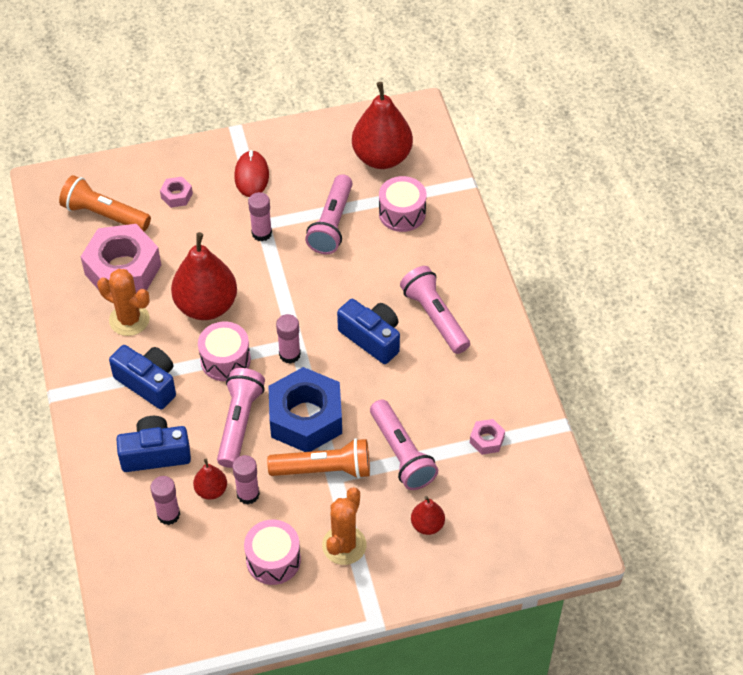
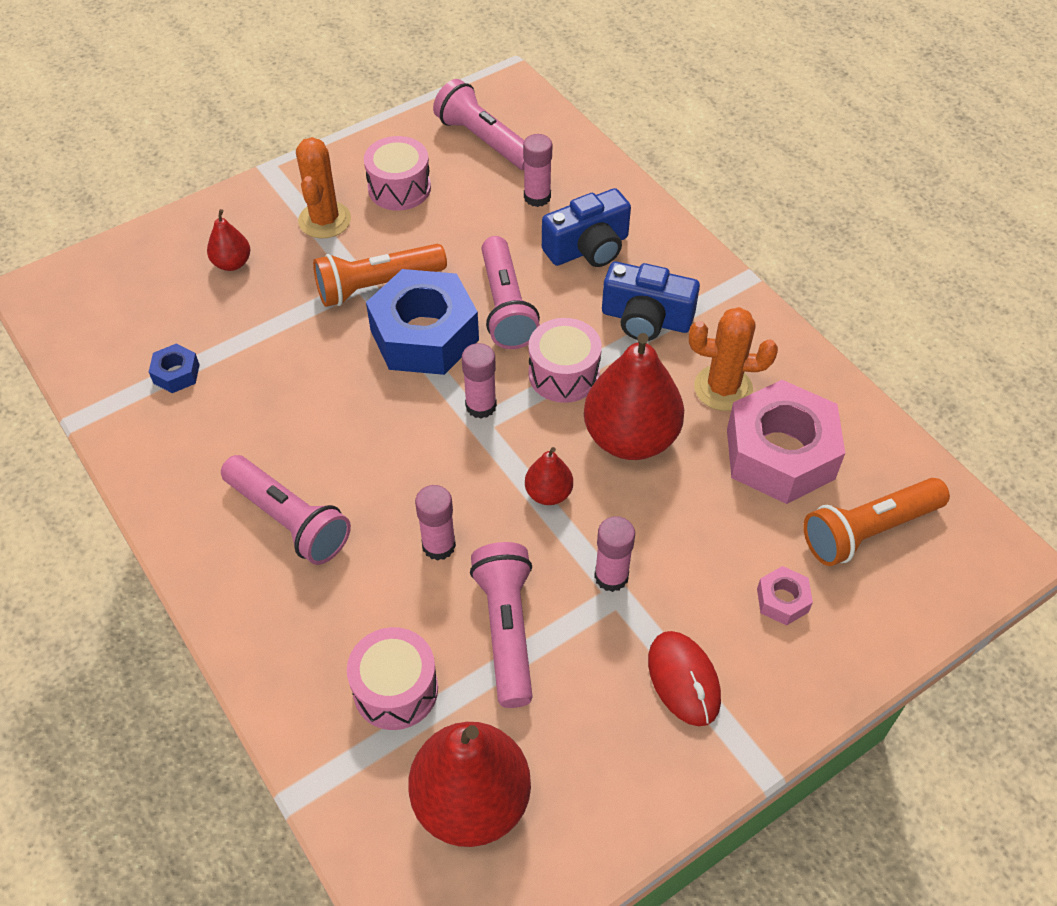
camera: 160 degrees right, 0 degrees up
(104, 215) = (868, 530): orange flashlight -> orange flashlight turned 150 degrees clockwise
(211, 490) = (502, 231): red pear -> red pear (548, 493)
(248, 494) = (457, 238): pink glue stick -> pink glue stick (439, 545)
(372, 338) = (374, 461): blue camera -> none
(401, 453) = (286, 328): pink flashlight -> pink flashlight (484, 141)
(486, 440) = (176, 374): pink nut -> blue nut

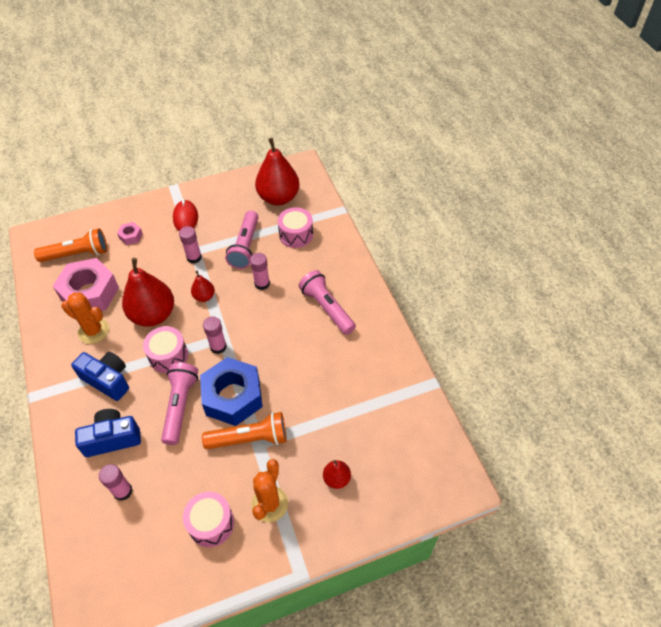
camera: 165 degrees left, 0 degrees up
(176, 374) = (376, 401): blue nut -> none
(484, 141) = (134, 560): pink flashlight -> none

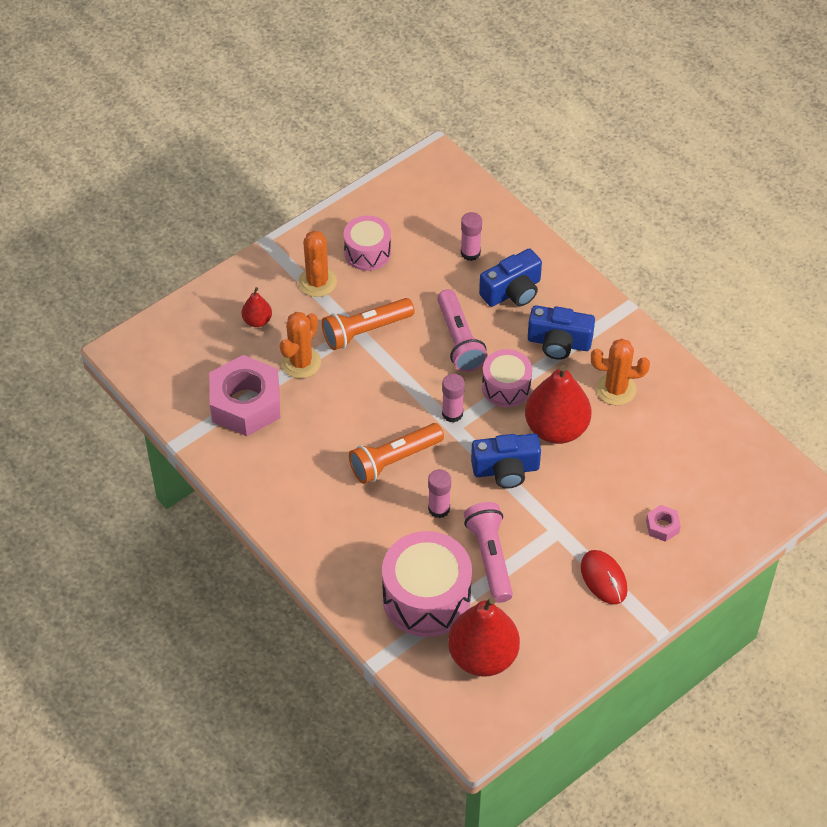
camera: 160 degrees right, 0 degrees up
(77, 254) = (716, 478): orange flashlight -> orange flashlight (394, 460)
(90, 293) = (657, 432): pink nut -> pink nut (246, 404)
(194, 257) = (552, 520): pink glue stick -> none
(204, 296) = (506, 470): red pear -> blue camera
(233, 397) = (405, 365): blue nut -> none
(296, 235) = (426, 598): pink drum -> pink drum, size x1.67
(314, 425) = (301, 362): none -> orange cactus
(327, 308) = (338, 499): pink flashlight -> none

